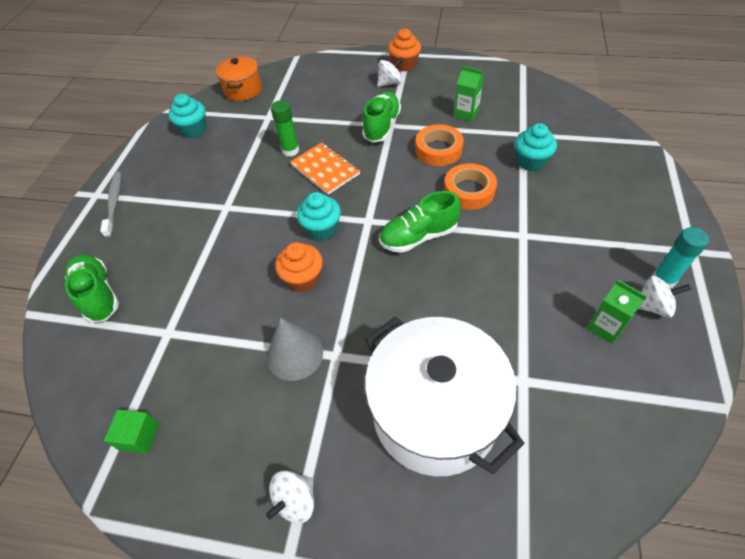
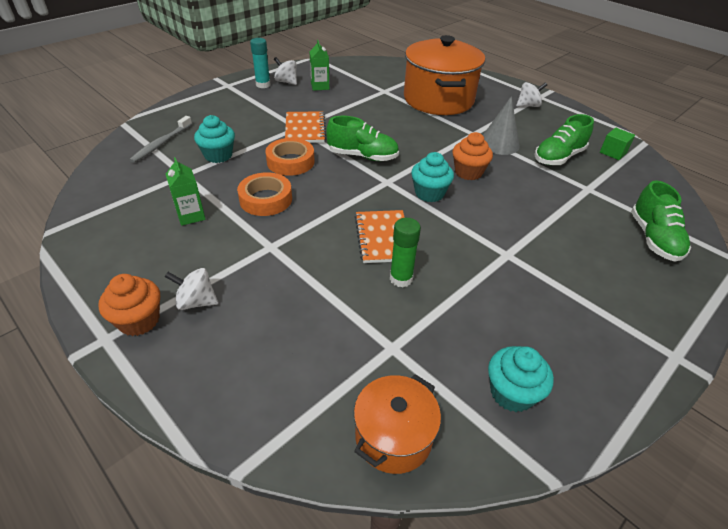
camera: 150 degrees left, 10 degrees down
(114, 203) = (646, 328): grey toothbrush -> grey toothbrush (161, 143)
(382, 126) = (281, 250): green shoe -> green shoe (558, 157)
(435, 413) = (438, 99): white pot -> orange pot
(513, 237) = (305, 129): none -> orange notebook

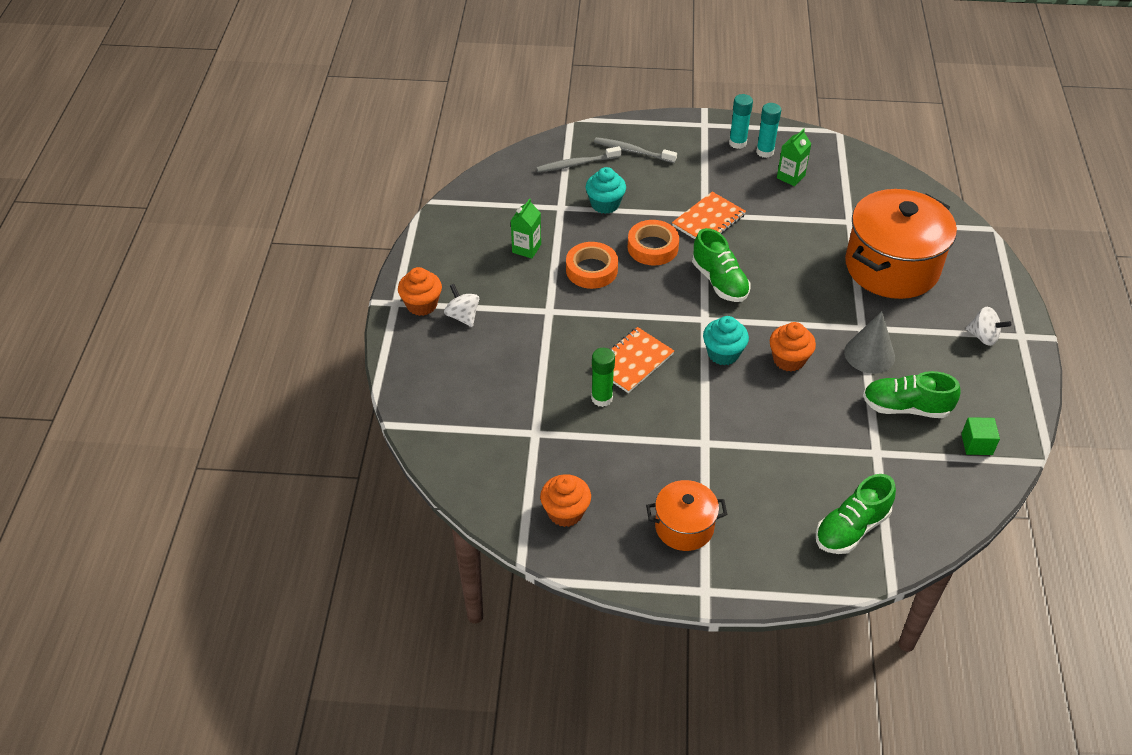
camera: 50 degrees right, 5 degrees up
(196, 118) = (632, 151): none -> grey toothbrush
(286, 82) = (765, 152): white spinning top -> turquoise glue stick
(393, 437) = (472, 474): orange pot -> orange pot (684, 527)
(511, 393) = (565, 512): turquoise cupcake -> orange cupcake

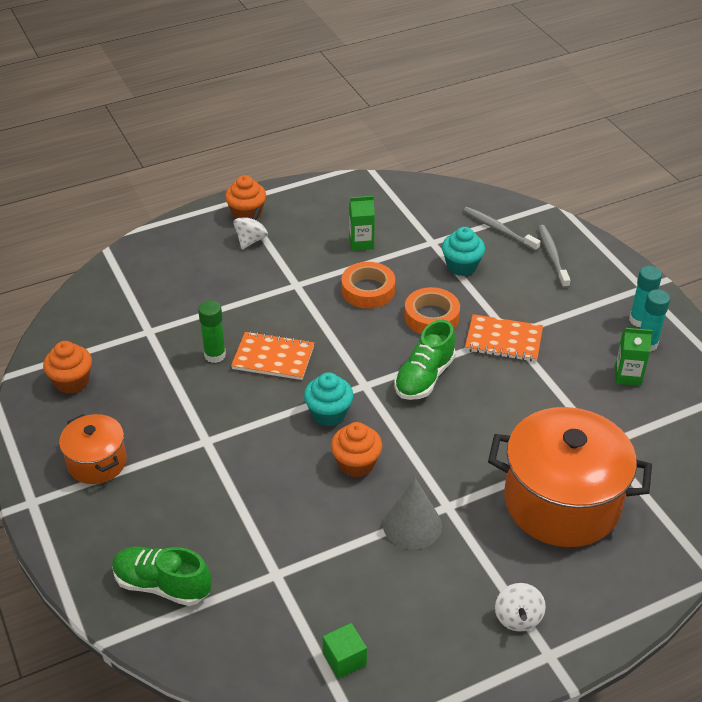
camera: 60 degrees right, 5 degrees down
(905, 407) = (356, 579): green shoe -> none

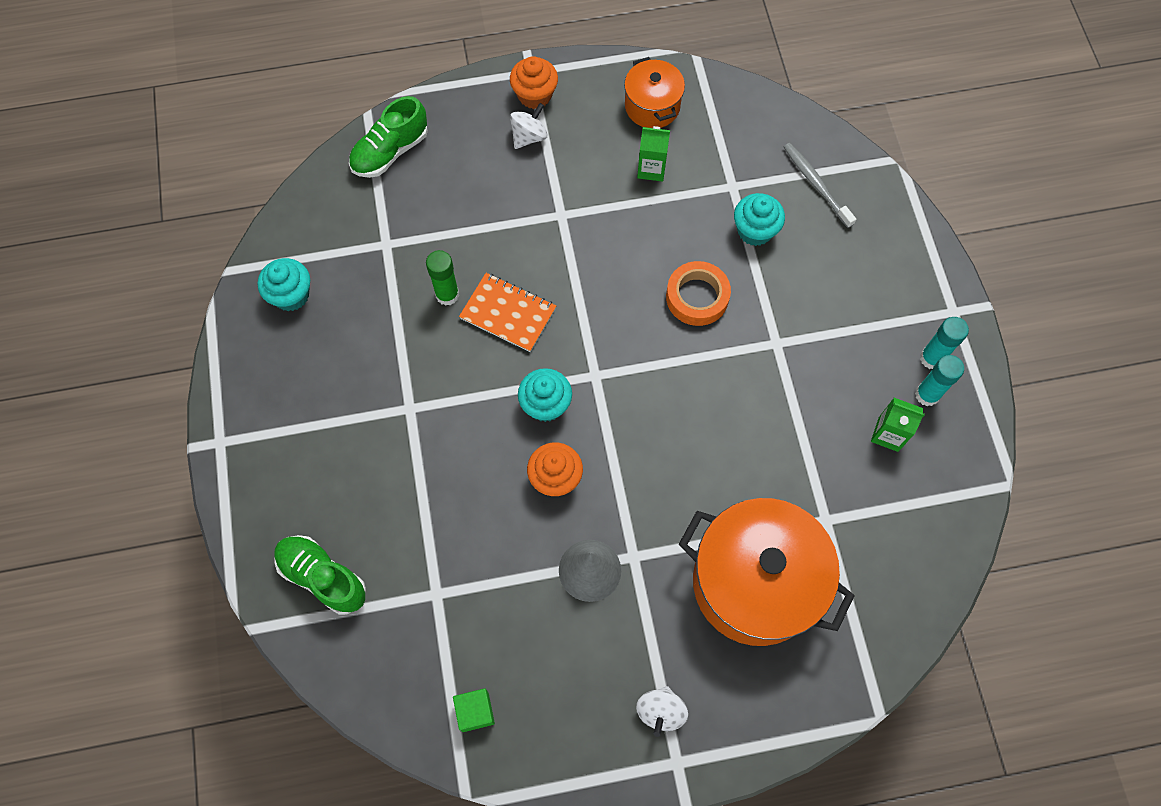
camera: 15 degrees right, 25 degrees up
(72, 382) = (291, 295): orange cupcake -> turquoise cupcake
(97, 462) = (293, 408): orange pot -> orange pot (652, 106)
(368, 290) = (638, 241): orange tape -> none
(424, 377) = (662, 381): green shoe -> green shoe (390, 152)
(503, 340) = (766, 349): orange notebook -> none
(552, 256) = (865, 239): grey toothbrush -> none

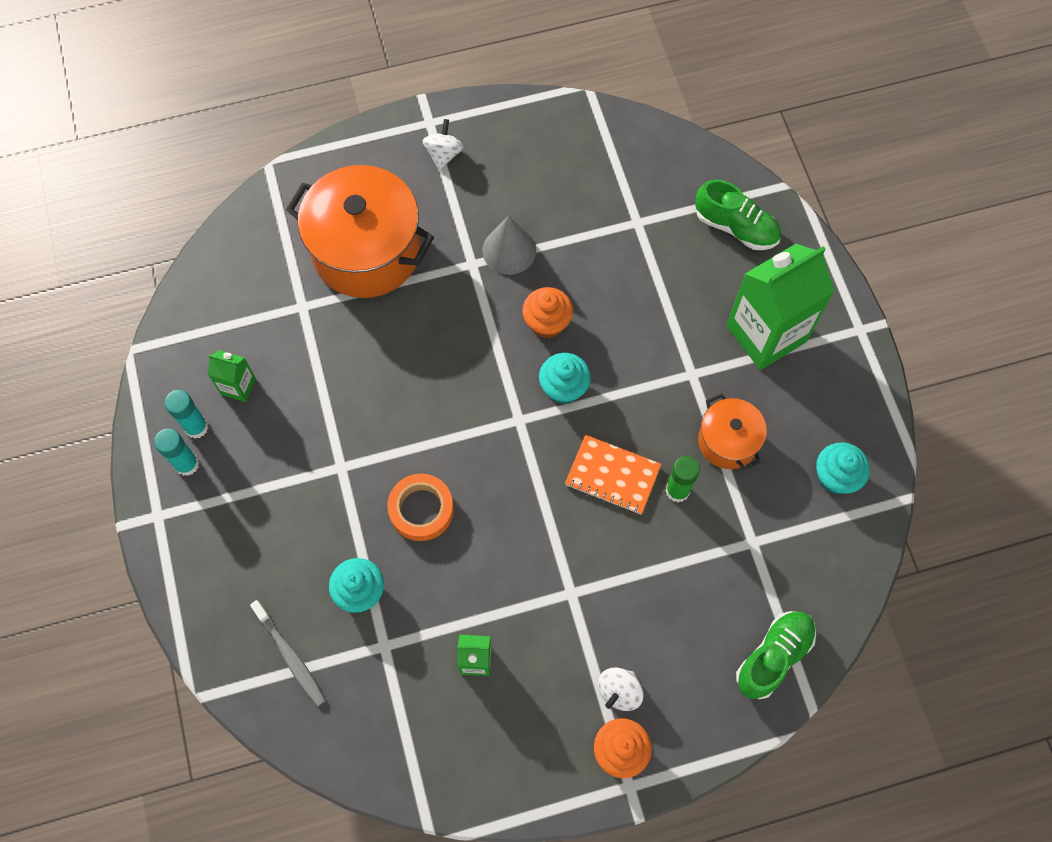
camera: 175 degrees right, 0 degrees up
(321, 445) = (766, 334): none -> green carton
(475, 711) = (591, 143): green cube -> none
(652, 106) = (479, 747): orange pot -> orange pot (727, 441)

